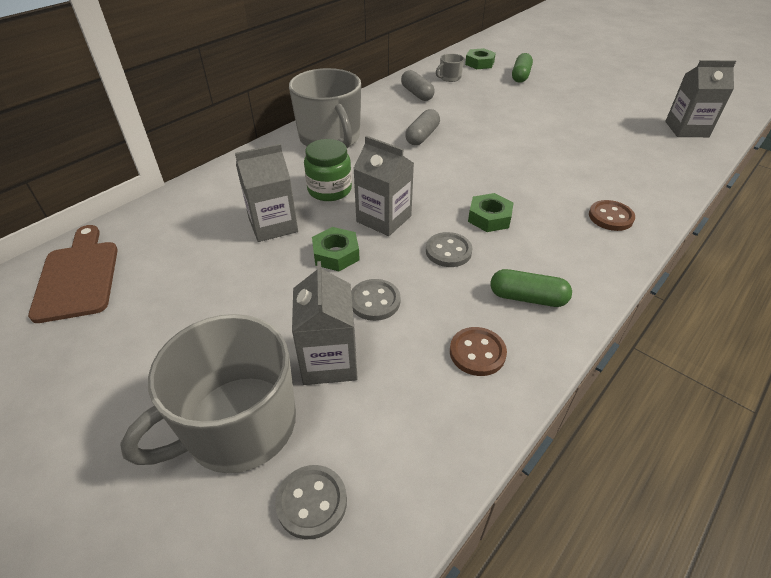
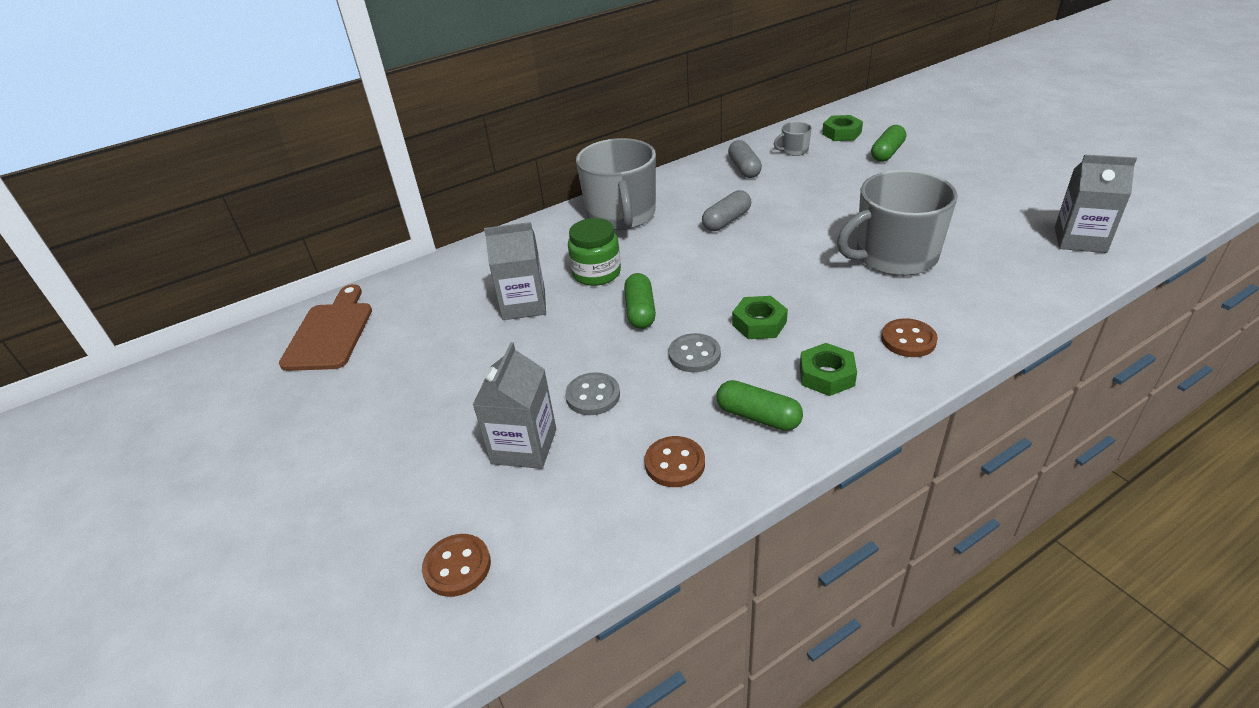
camera: 20 degrees right, 5 degrees down
(238, 426) = (419, 489): grey mug -> grey mug (894, 256)
(312, 502) = (457, 566): grey button -> brown button
(336, 254) = (574, 342): green nut -> green nut (826, 375)
(384, 219) = (640, 311): grey carton -> green capsule

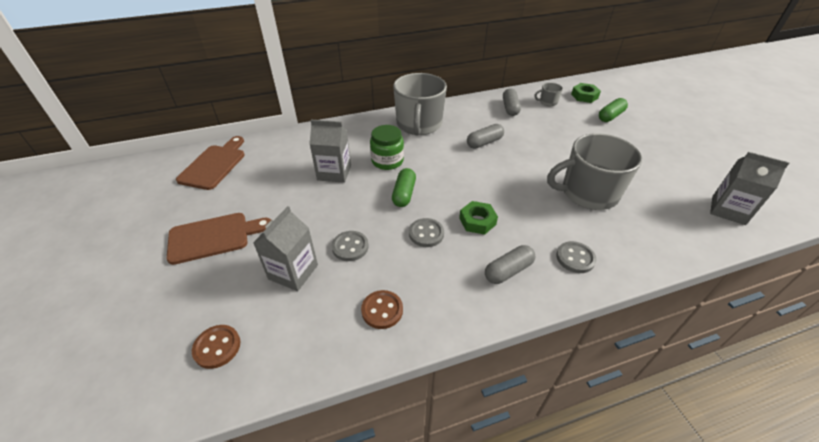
camera: 10 degrees right, 5 degrees up
(379, 429) = (214, 237): none -> brown cutting board
(758, 416) = (450, 290): green capsule -> none
(826, 375) = (508, 271): green nut -> grey capsule
(908, 340) = (575, 258): brown button -> grey button

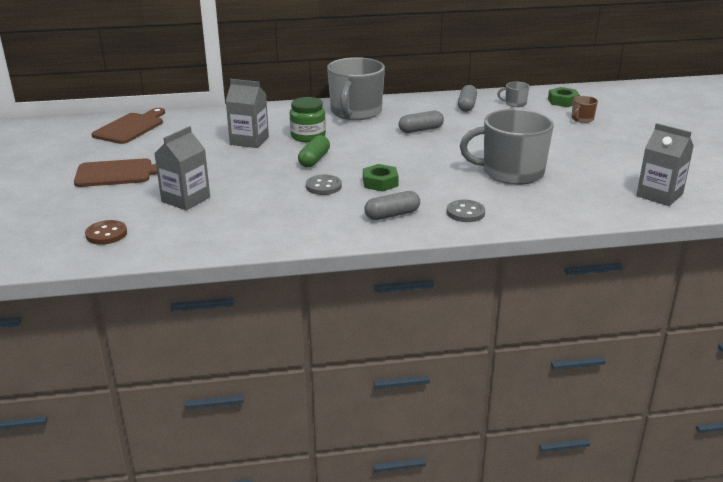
camera: 10 degrees right, 15 degrees down
(350, 247) = (245, 189): grey button -> none
(382, 310) = (259, 227): brown button -> none
(610, 116) = (582, 119): green capsule -> brown mug

